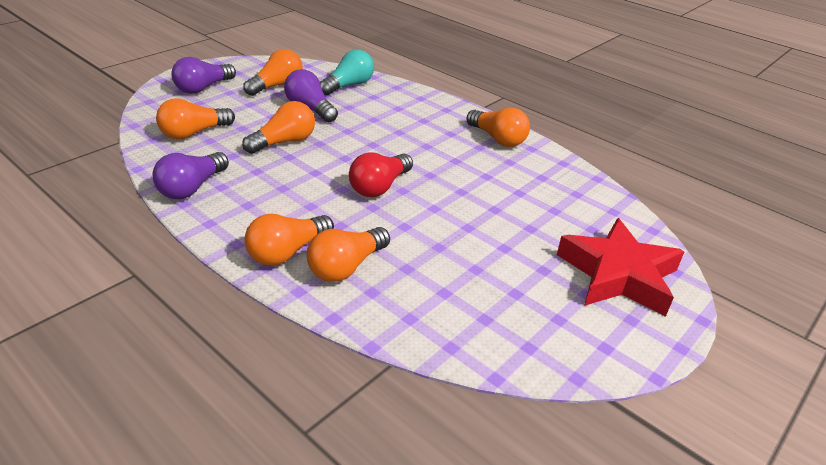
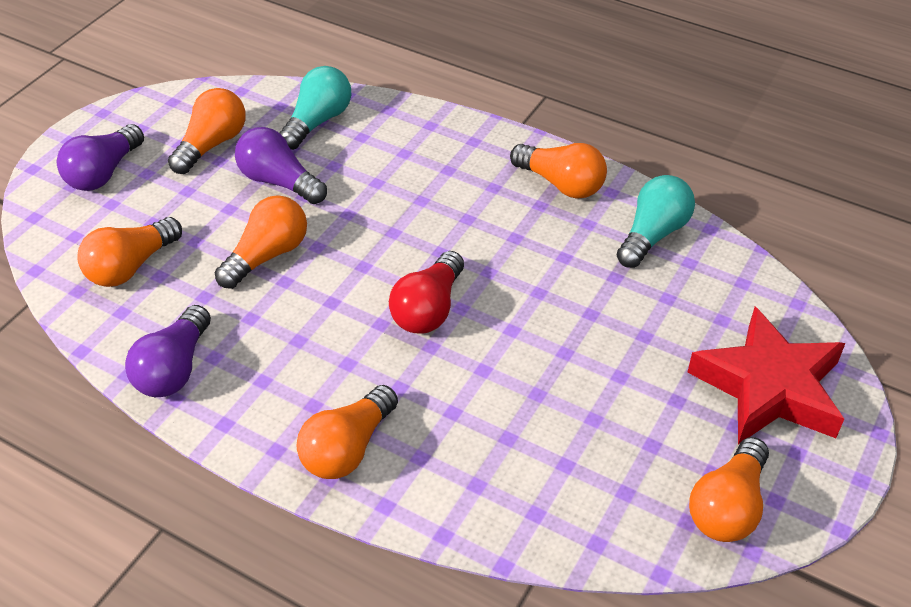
camera: 10 degrees left, 10 degrees up
(346, 267) = (431, 454): orange light bulb -> orange light bulb (728, 506)
(554, 174) = (653, 234): none -> turquoise light bulb

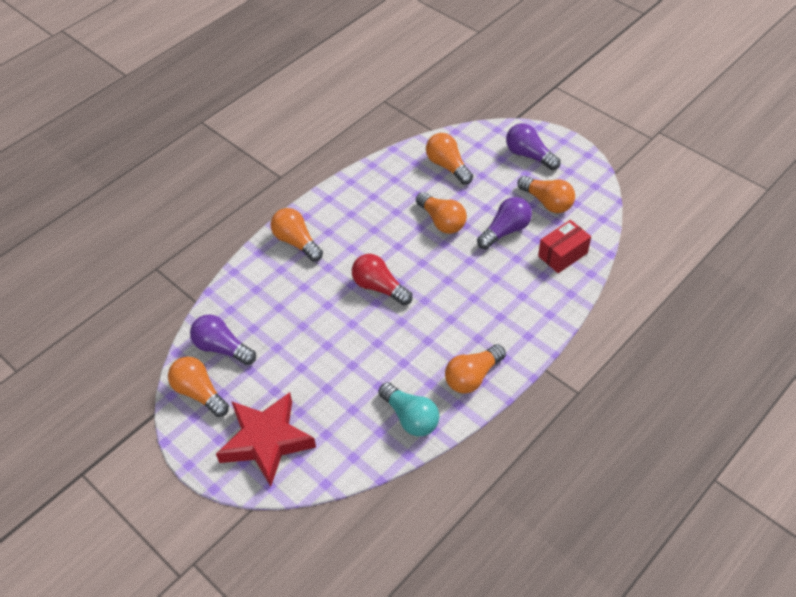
camera: 105 degrees right, 5 degrees up
(174, 369) = (370, 181): purple light bulb -> purple light bulb (222, 348)
(318, 121) = (562, 254): turquoise light bulb -> red box

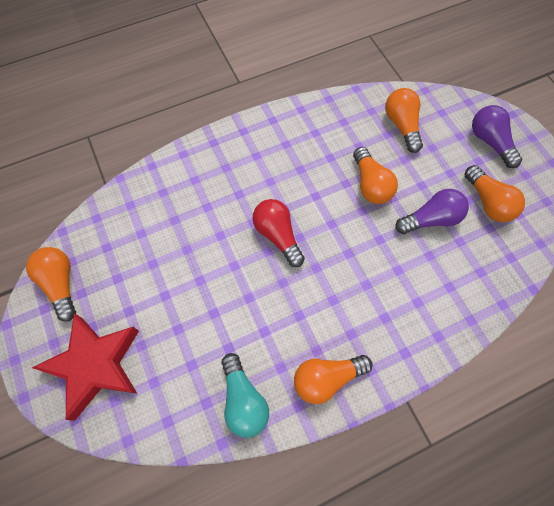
camera: 20 degrees right, 15 degrees up
(222, 348) = (103, 243): purple light bulb -> none
(296, 242) = (222, 156): orange light bulb -> none
(562, 254) = (480, 270): red box -> none

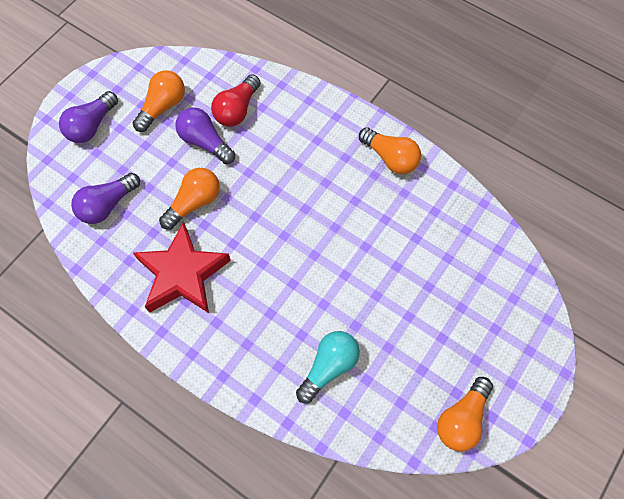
camera: 120 degrees left, 0 degrees up
(95, 365) = (501, 333): red star -> red star (182, 274)
(243, 400) = (445, 205): turquoise light bulb -> turquoise light bulb (329, 367)
(278, 235) = (293, 254): red light bulb -> red light bulb (237, 110)
(402, 125) = (107, 205): orange light bulb -> purple light bulb

